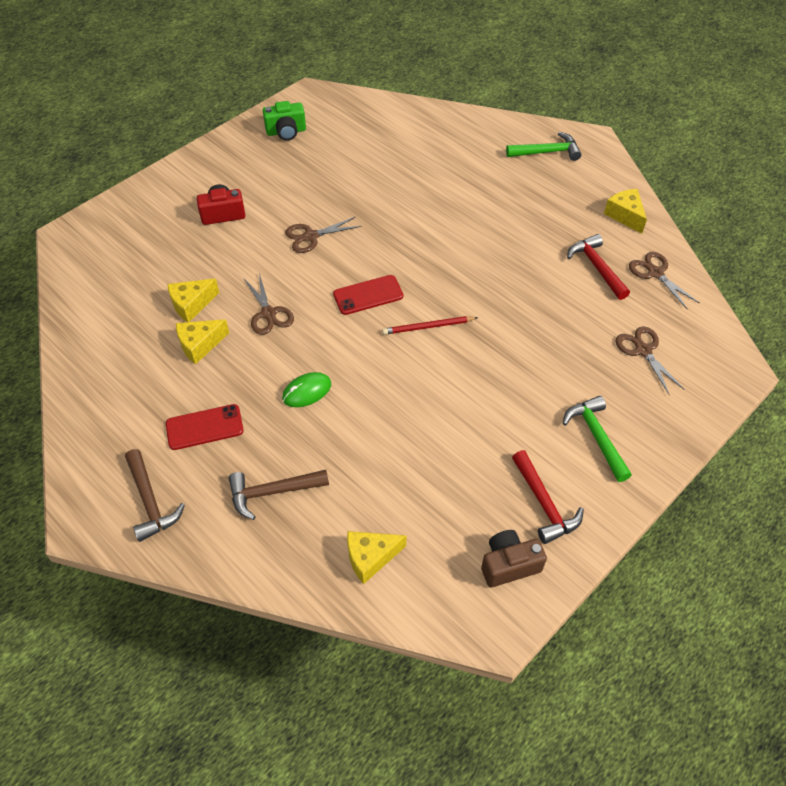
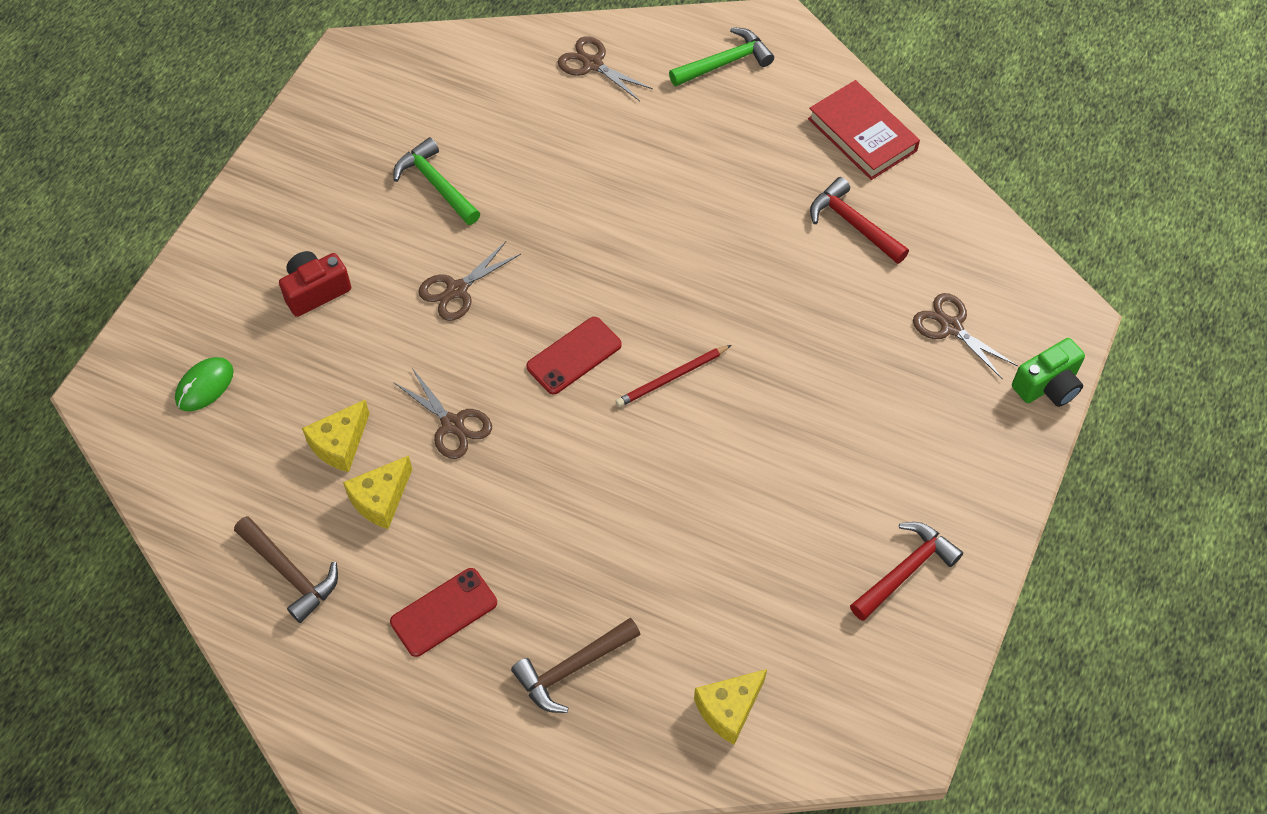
camera: 20 degrees left, 5 degrees up
(150, 501) = (422, 734): brown hammer -> brown hammer (290, 573)
(286, 132) = (344, 130): green camera -> green camera (1047, 385)
(307, 391) = (554, 519): green mouse -> green mouse (204, 386)
(509, 565) = (893, 661): brown camera -> none
(544, 504) = (905, 571): red hammer -> red hammer turned 90 degrees counterclockwise
(596, 436) = (936, 463): green hammer -> green hammer (436, 184)
(625, 215) = (862, 134): yellow cheese -> red book
(655, 273) = (929, 210): brown scissors -> brown scissors (592, 64)

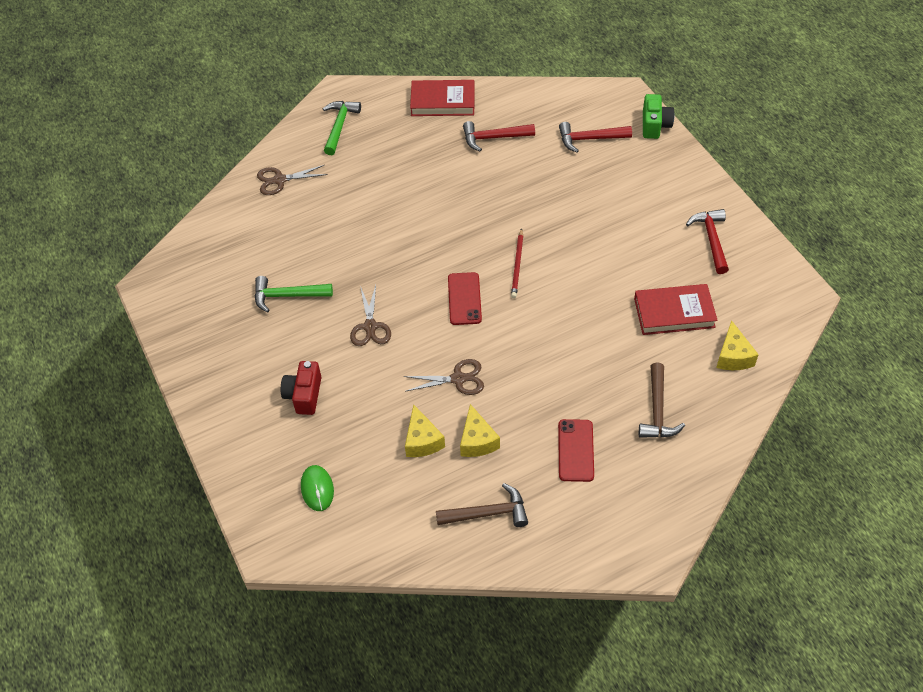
camera: 50 degrees left, 5 degrees down
(743, 597) = (674, 313): none -> red book
(951, 327) = (590, 139): brown scissors -> red hammer

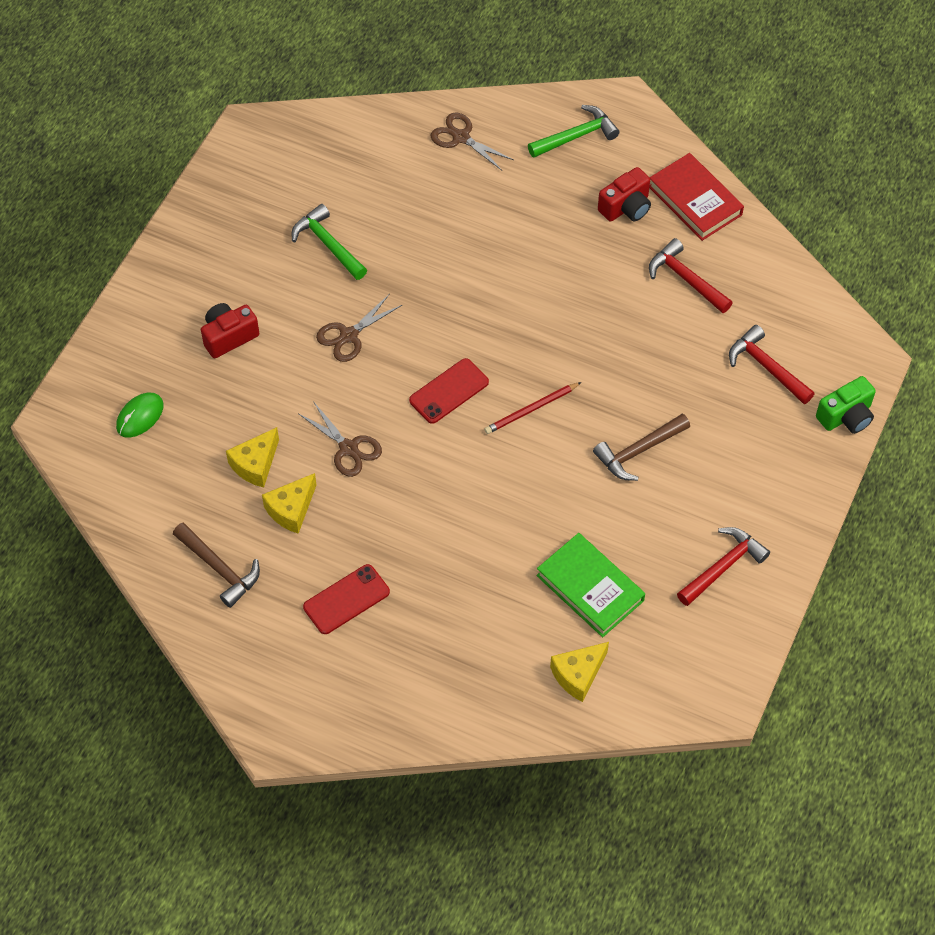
camera: 50 degrees right, 5 degrees up
(415, 134) = (626, 207): none -> red camera
(657, 410) = (451, 643): brown hammer -> brown hammer (638, 451)
(674, 313) = (590, 588): red book -> green book

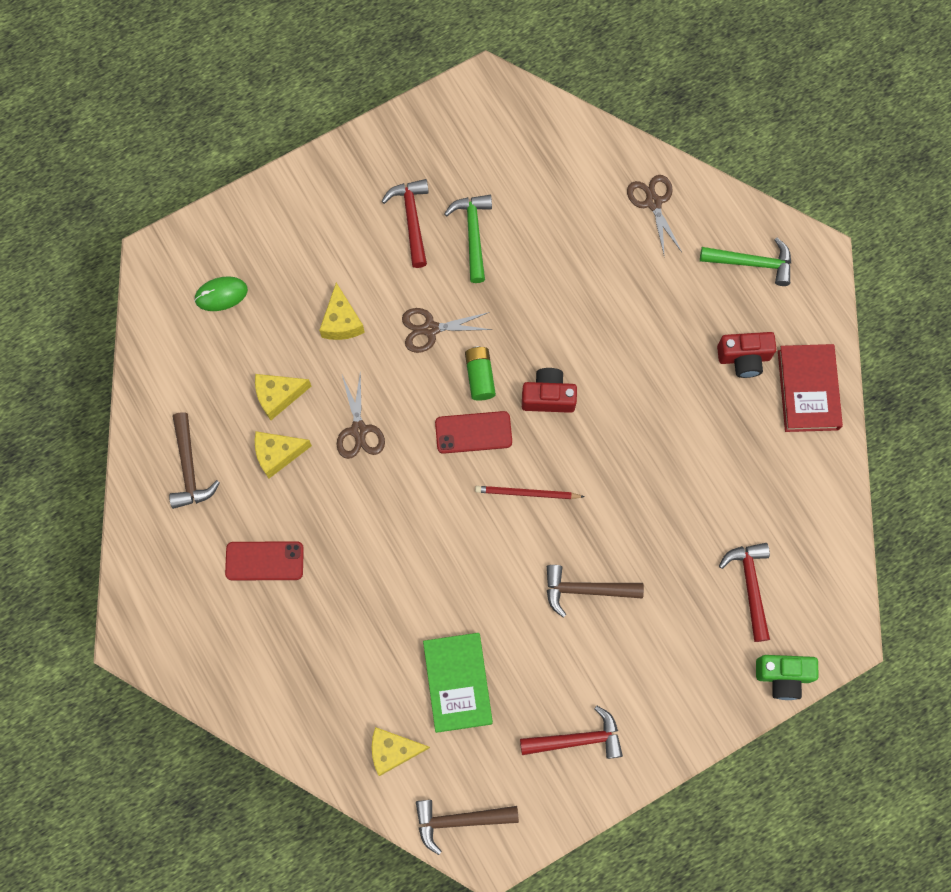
camera: 35 degrees right, 15 degrees up
(229, 336) = (337, 268): red camera -> red camera (548, 397)
(266, 375) = (341, 321): none -> yellow cheese
(420, 346) = (480, 376): none -> green battery
(677, 691) = (459, 820): none -> brown hammer
(686, 279) = (744, 459): red hammer -> red hammer (412, 219)

